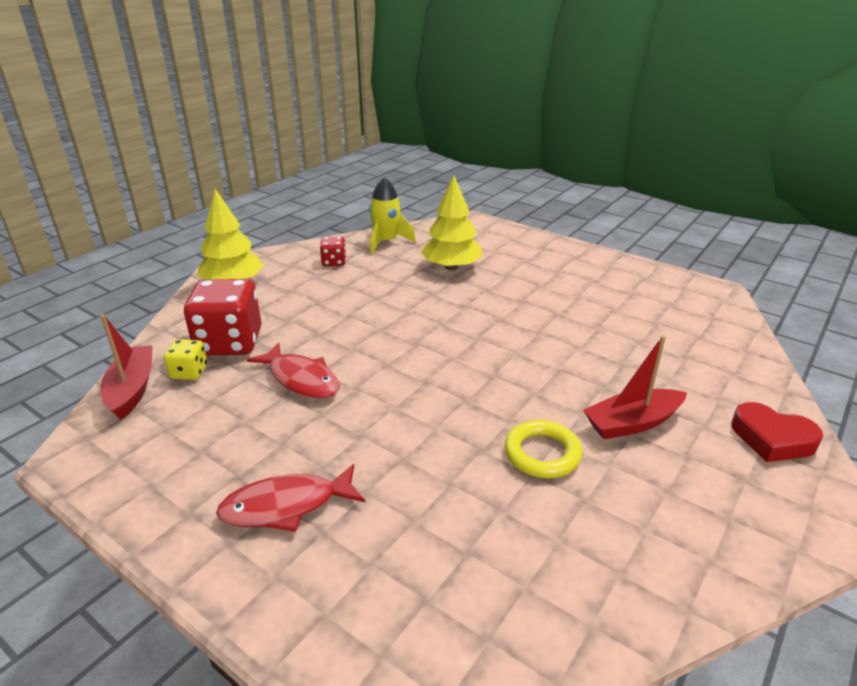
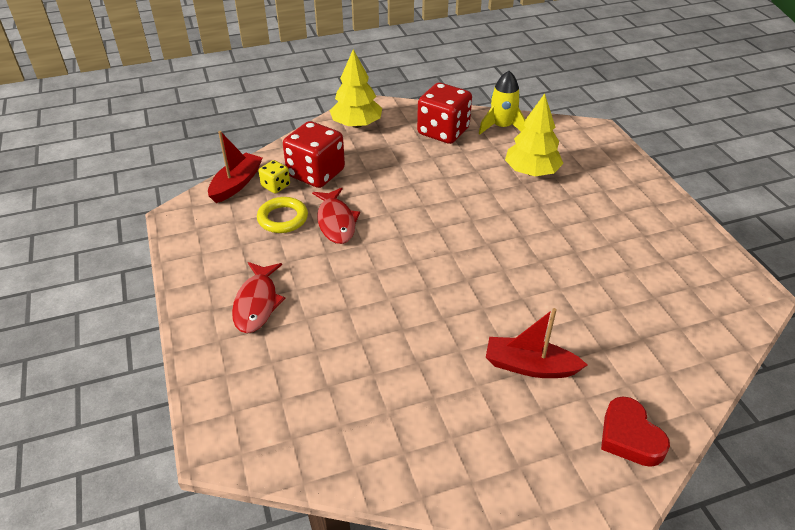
camera: 35 degrees right, 10 degrees up
(286, 506) = (257, 303): red fish -> red fish turned 105 degrees counterclockwise
(334, 262) = (443, 132): red dice -> red dice, size x2.04
(542, 453) = (439, 353): yellow ring -> yellow ring (283, 218)

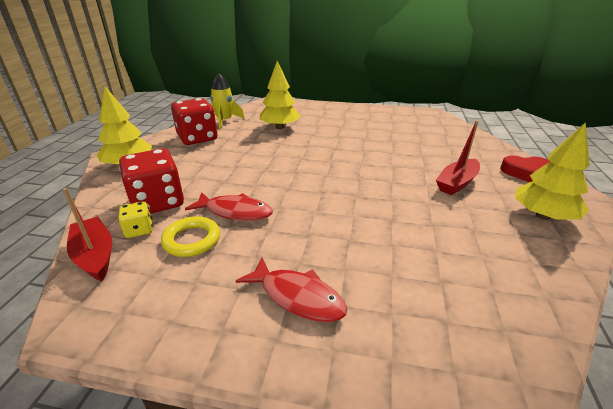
camera: 60 degrees left, 10 degrees down
(514, 461) = (543, 215): none -> yellow tree

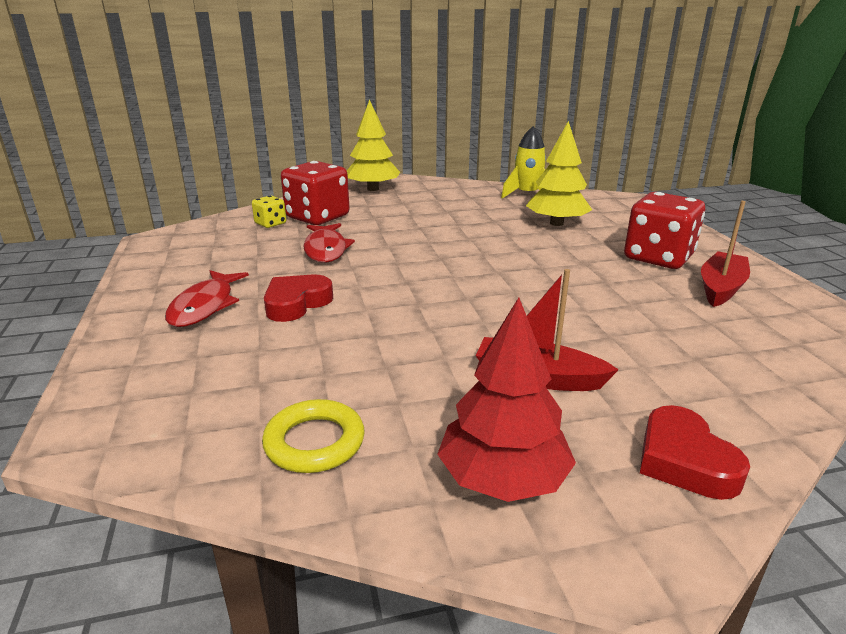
camera: 65 degrees right, 5 degrees down
(95, 255) = (229, 221): red boat -> red boat (721, 288)
(192, 240) = (267, 245): yellow ring -> yellow ring (314, 442)
(197, 138) = (463, 195): red dice -> red dice (658, 257)
(325, 244) = (296, 303): none -> red heart
(543, 215) = (503, 479): yellow tree -> red tree

